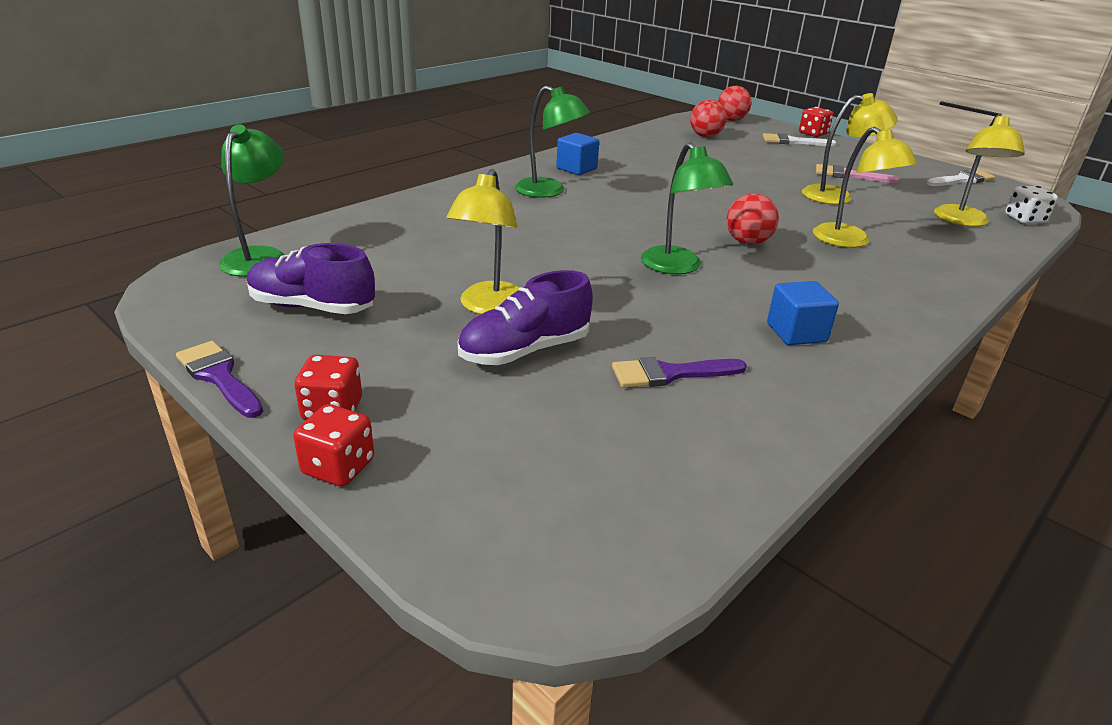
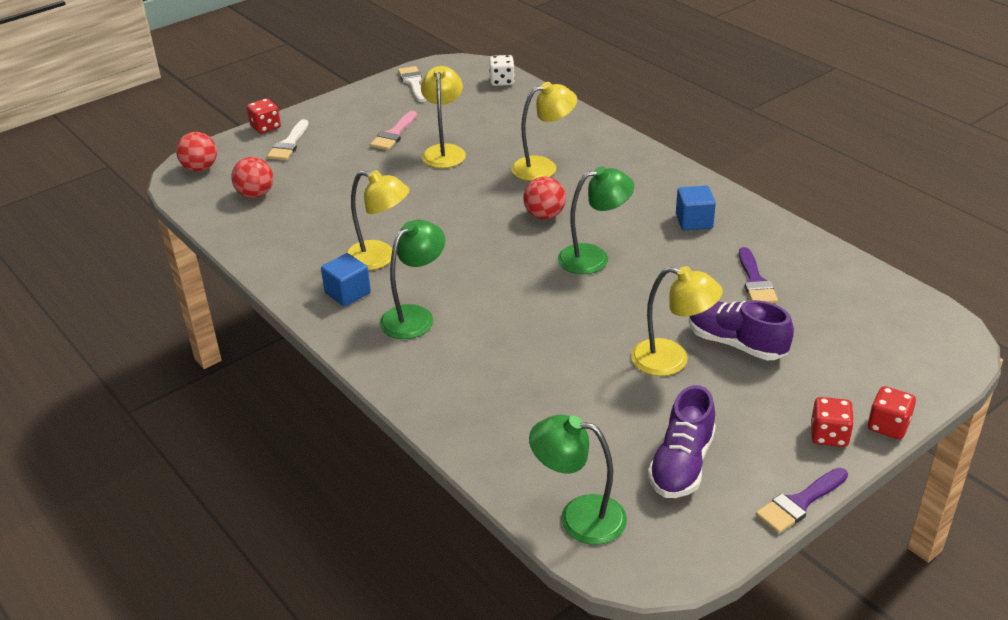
camera: 80 degrees left, 5 degrees up
(525, 351) = (736, 344): purple shoe -> purple shoe turned 150 degrees clockwise
(962, 221) = (504, 108): yellow lamp -> yellow lamp (379, 258)

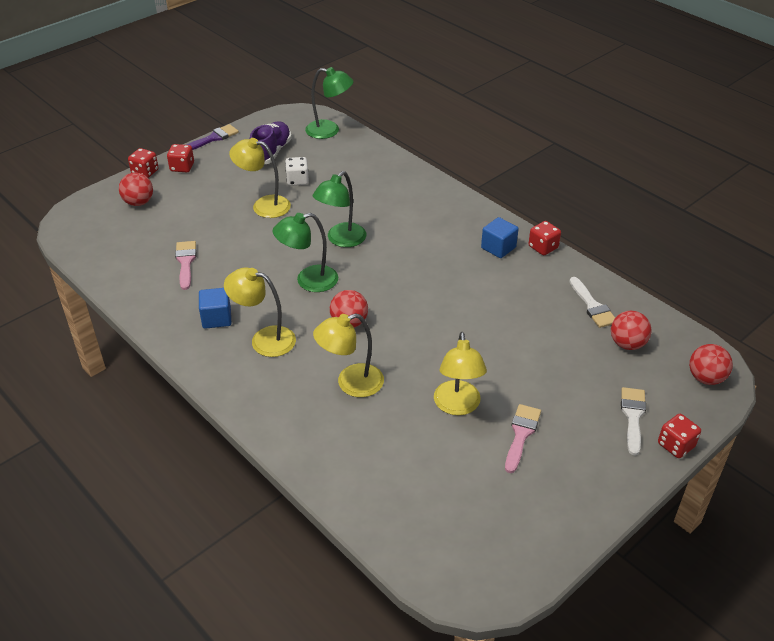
camera: 175 degrees right, 5 degrees up
(289, 293) = (543, 247): none -> red dice
(379, 258) = (484, 277): yellow lamp -> yellow lamp (264, 339)
(413, 83) = (528, 541): white brush -> white brush (592, 306)
(415, 316) = (442, 231): green lamp -> green lamp (341, 240)
(502, 81) = (408, 545): white dice -> white dice (297, 180)
(736, 344) = (217, 216): purple shoe -> none
(755, 281) = (186, 262): purple brush -> pink brush
(866, 369) = (138, 202): none -> red ball

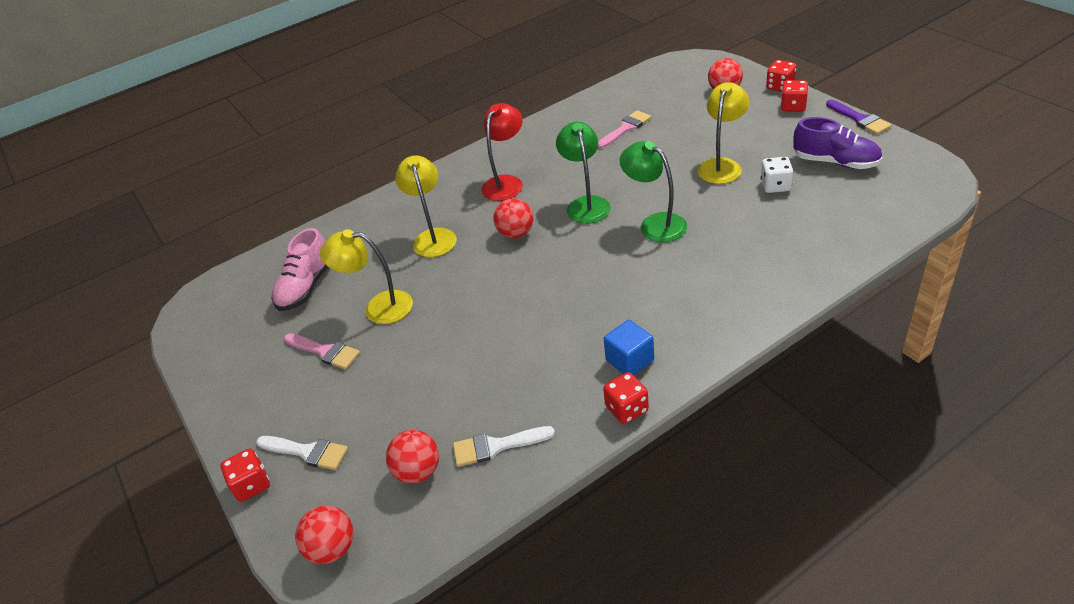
camera: 105 degrees right, 0 degrees up
(186, 262) = (626, 128): pink brush -> pink brush turned 45 degrees counterclockwise
(216, 318) = (541, 154): blue cube -> none
(264, 339) = (506, 183): yellow lamp -> red lamp
(329, 131) = (902, 205): green lamp -> none
(432, 477) = (306, 287): none -> pink shoe

